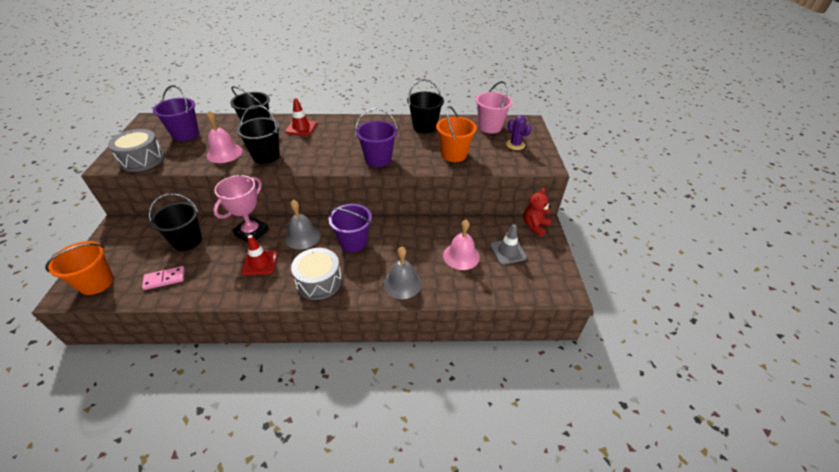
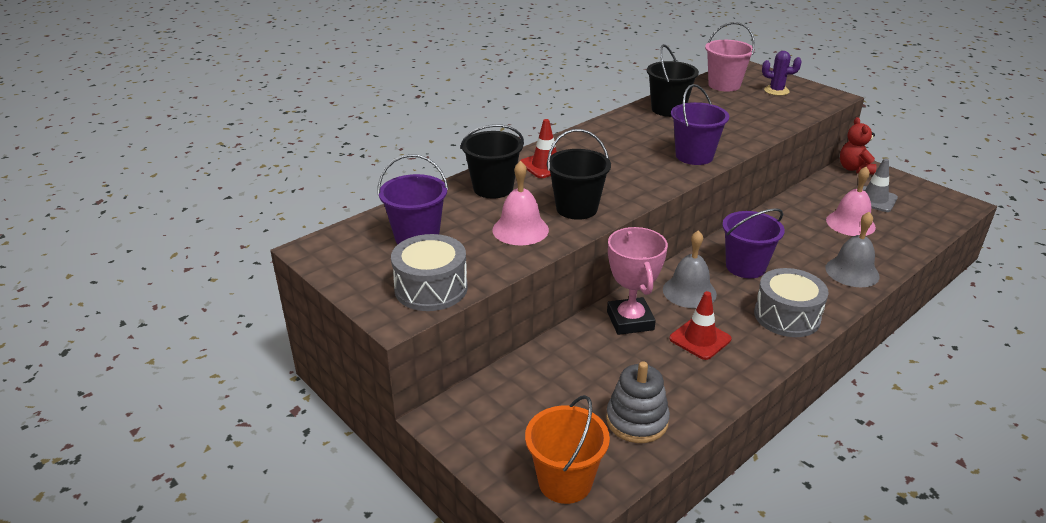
camera: 40 degrees left, 10 degrees down
(164, 279) = (637, 420): pink domino -> grey stacking toy
(187, 241) = (575, 373): black bucket -> none
(453, 154) = (748, 121): orange bucket -> none

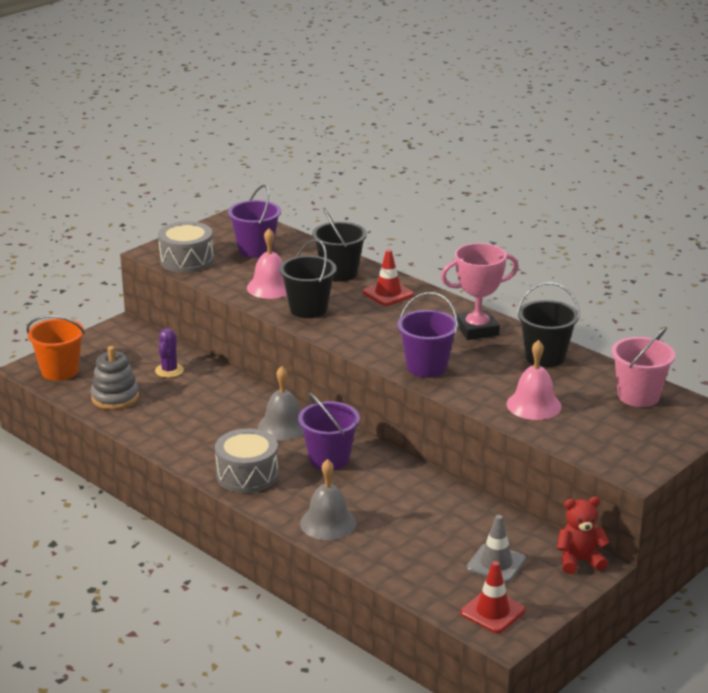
camera: 85 degrees right, 5 degrees down
(630, 321) = (237, 396): pink trophy -> pink trophy (477, 330)
(700, 339) = (212, 428): red traffic cone -> red traffic cone (492, 611)
(776, 91) = (635, 431): purple cactus -> purple cactus (169, 370)
(850, 223) = (431, 536): pink bell -> pink bell (534, 405)

